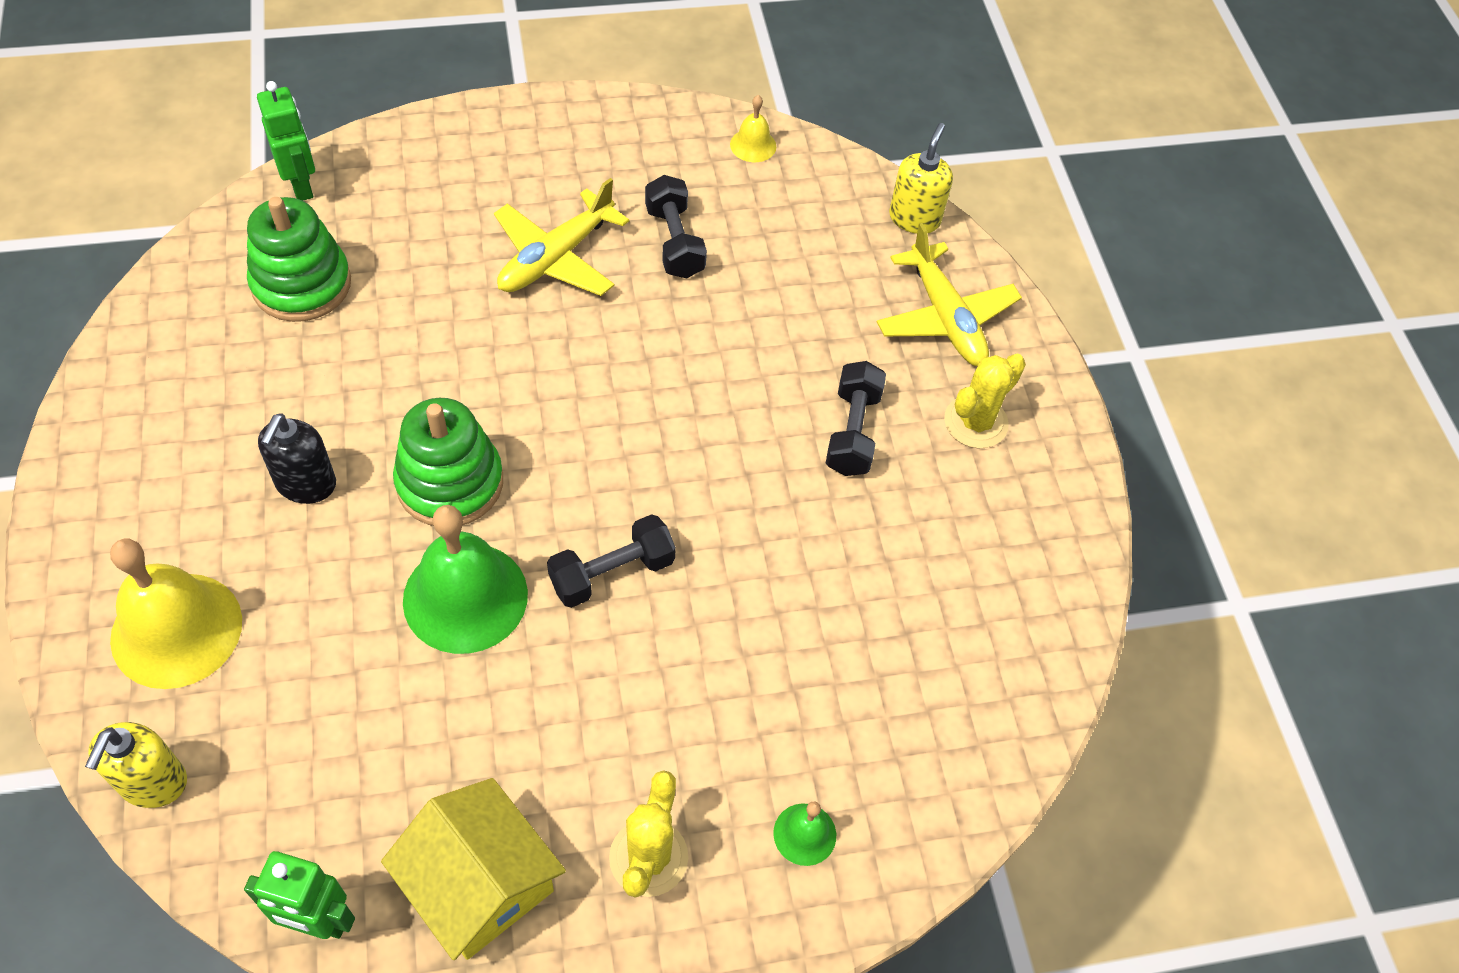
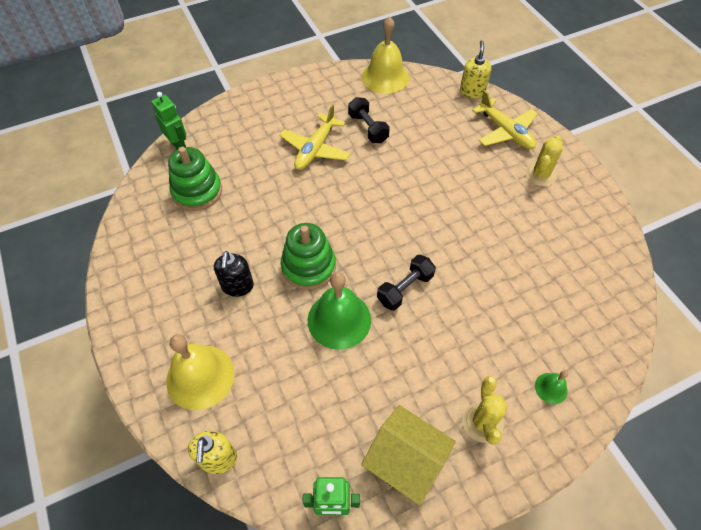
camera: 10 degrees left, 0 degrees up
(753, 145) = (385, 77): yellow bell -> yellow bell, size x2.11
(852, 432) = (487, 193): black dumbbell -> none

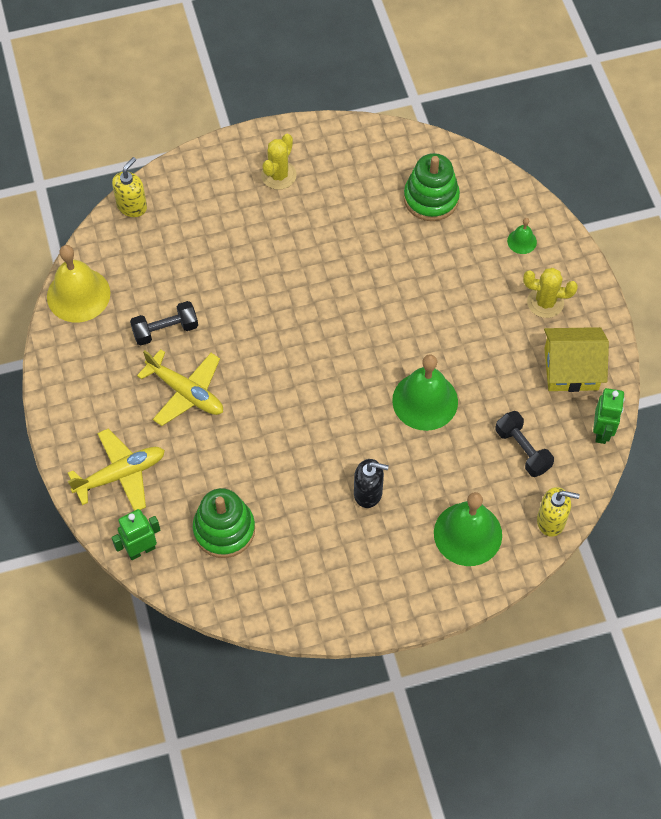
camera: 80 degrees left, 5 degrees up
(200, 376) = (468, 534): yellow bell -> green bell
(308, 266) = (356, 421): green stacking toy -> green stacking toy (431, 198)
(405, 289) = (399, 335): black dumbbell -> black dumbbell (522, 450)
(406, 460) = (571, 369): yellow house -> yellow house turned 45 degrees clockwise
(472, 92) = (132, 206): yellow soap dispenser -> yellow soap dispenser turned 105 degrees clockwise
(505, 132) = (207, 190): yellow plane -> yellow plane (121, 474)
(540, 174) = (278, 175): yellow cactus -> yellow cactus turned 75 degrees clockwise

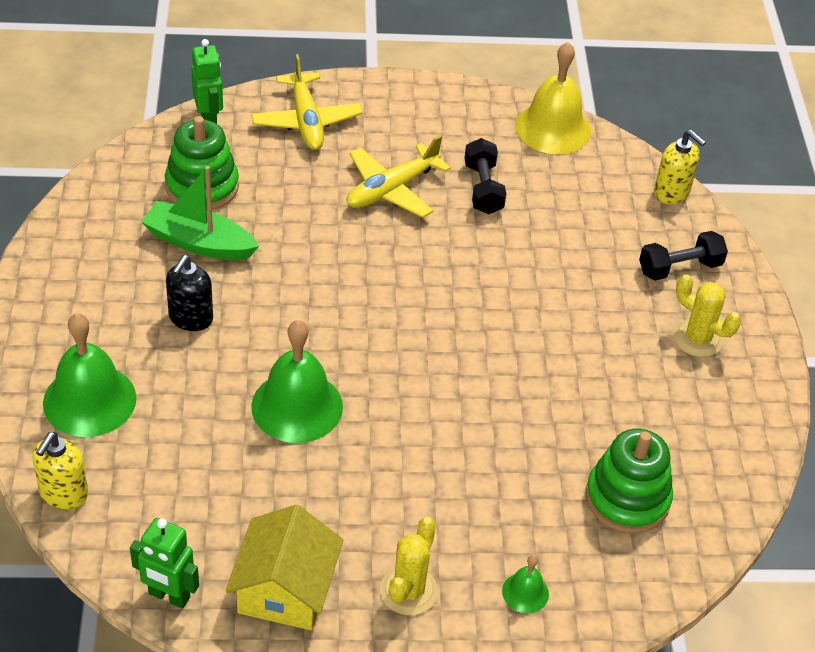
camera: 100 degrees right, 15 degrees down
(288, 512) = (199, 243): none -> green boat
(522, 450) = (181, 492): black dumbbell -> black dumbbell (679, 268)

